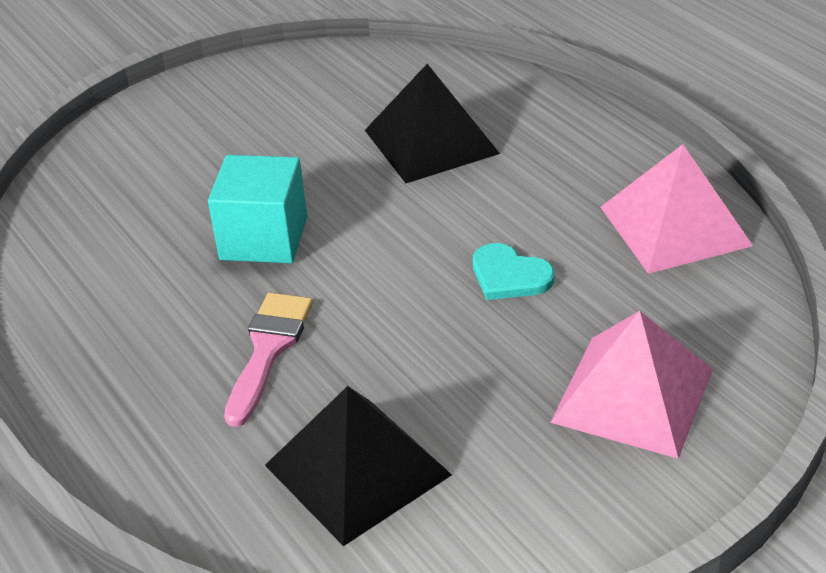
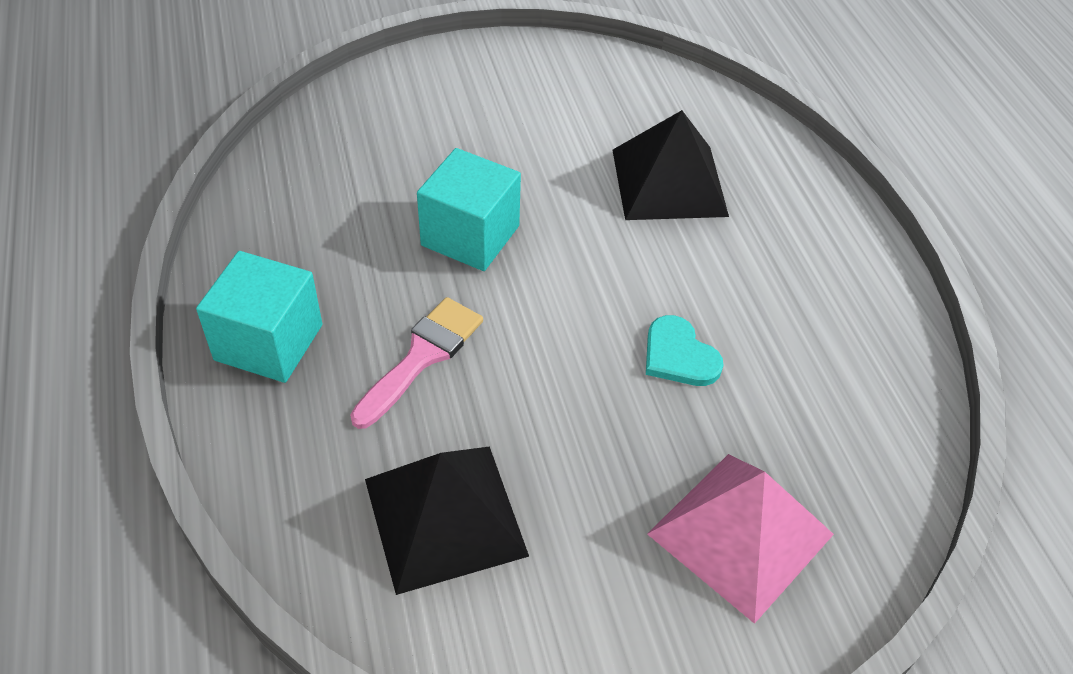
camera: 15 degrees right, 10 degrees up
(109, 384) = (269, 342): none -> turquoise cube
(675, 226) = (866, 355): pink pyramid -> none

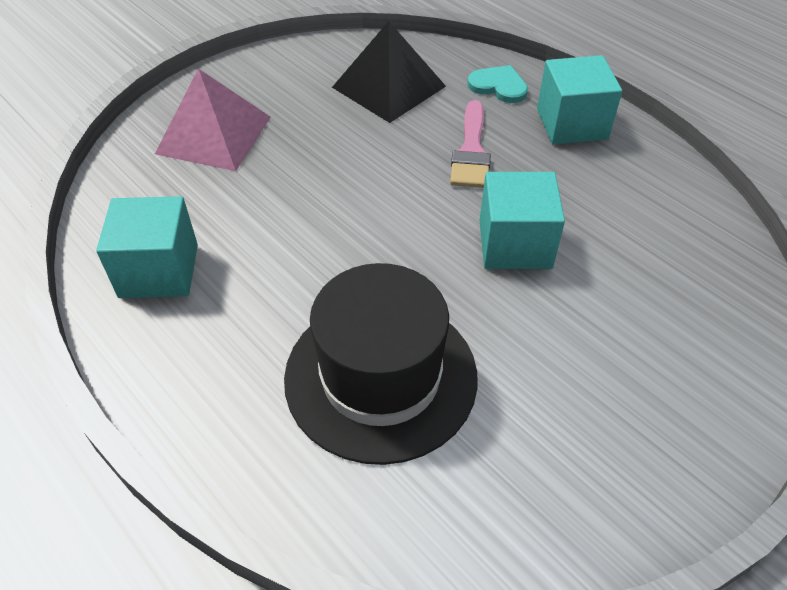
camera: 155 degrees right, 0 degrees up
(669, 182) = (381, 377): black pyramid -> black hat
(679, 355) = (295, 218): turquoise heart -> turquoise heart (498, 86)
(849, 354) = (159, 271): none -> turquoise cube

